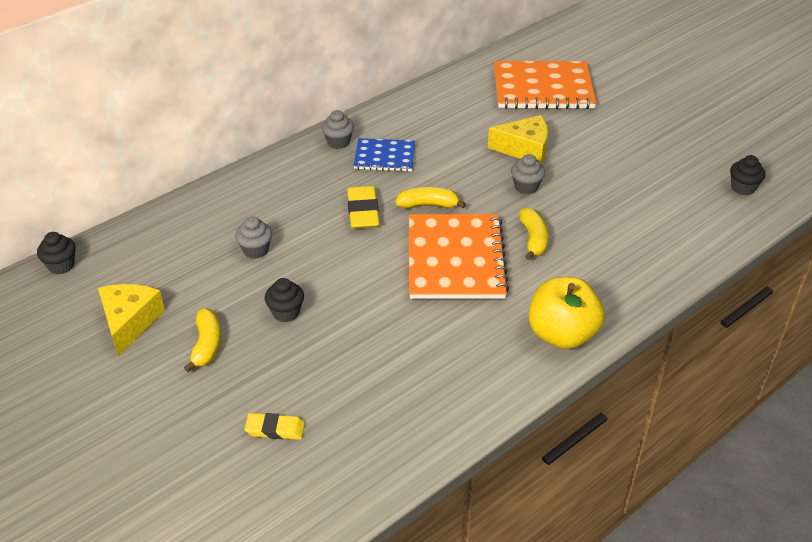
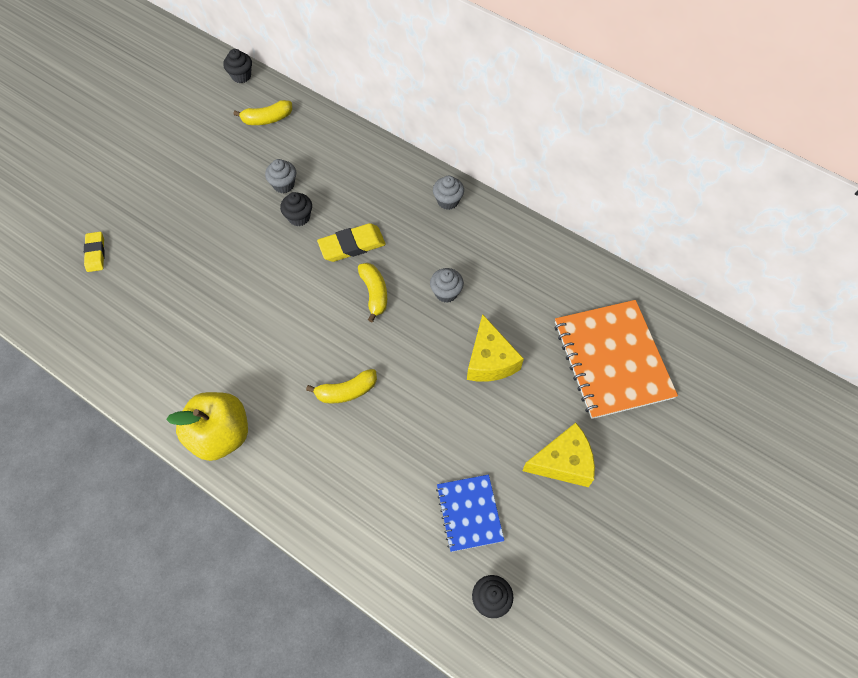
camera: 75 degrees right, 20 degrees up
(130, 322) = (189, 135): yellow cheese -> yellow cheese (563, 462)
(207, 345) = (173, 187): yellow banana -> yellow banana (267, 119)
(286, 312) = (215, 226): black cupcake -> black cupcake (299, 217)
(384, 157) = (437, 242): blue notebook -> blue notebook (469, 513)
(455, 259) = (304, 331): orange notebook -> none
(526, 187) = (426, 372): grey cupcake -> grey cupcake (446, 293)

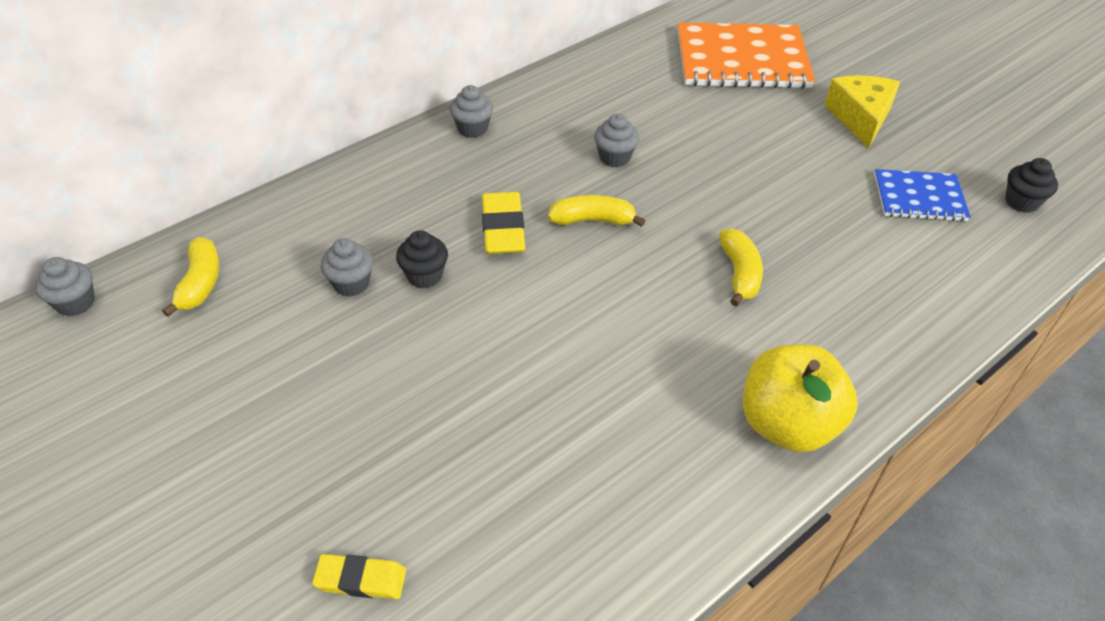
camera: 75 degrees left, 15 degrees down
(241, 76) = (76, 303): black cupcake -> grey cupcake
(489, 360) = (722, 142): yellow cheese -> none

